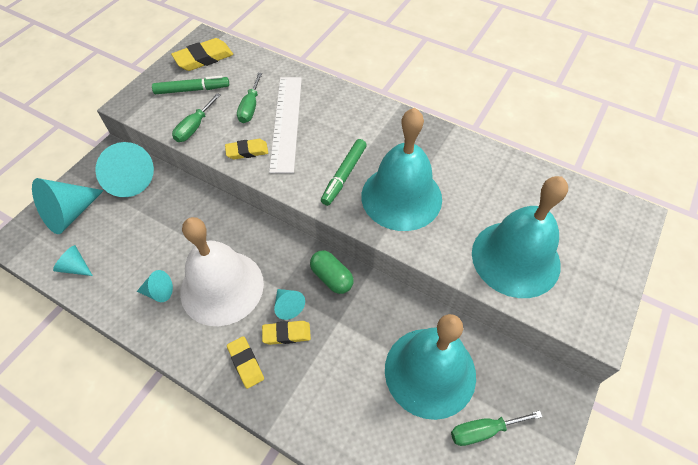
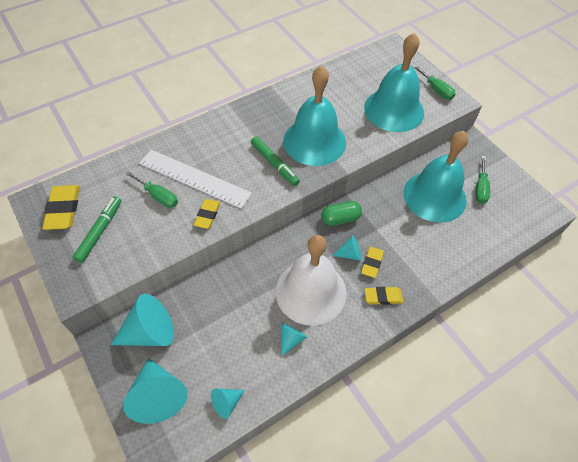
camera: 65 degrees left, 0 degrees up
(194, 127) = (151, 244): green screwdriver -> green screwdriver (436, 90)

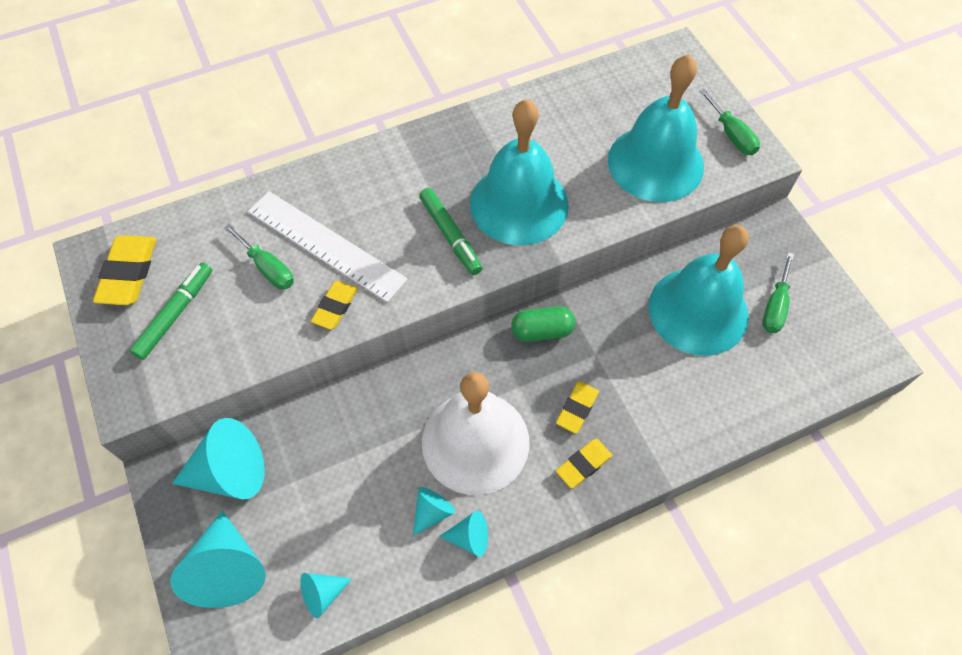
camera: 10 degrees right, 5 degrees up
(350, 254) = (546, 390): turquoise cone -> turquoise cone (469, 537)
(383, 297) = (583, 464): yellow eraser -> yellow eraser turned 45 degrees counterclockwise

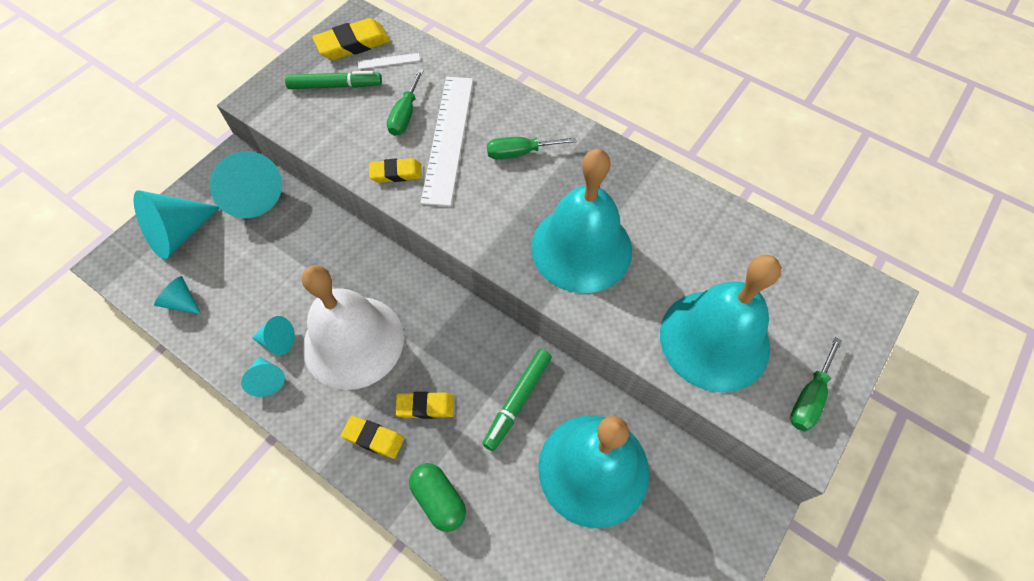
camera: 60 degrees right, 0 degrees up
(182, 251) = (389, 61): none -> white ruler
(450, 235) = (513, 214): green marker -> green marker (518, 401)
(542, 331) = (487, 341): green capsule -> green capsule (439, 499)
(775, 306) = (649, 547): green screwdriver -> green screwdriver (519, 153)

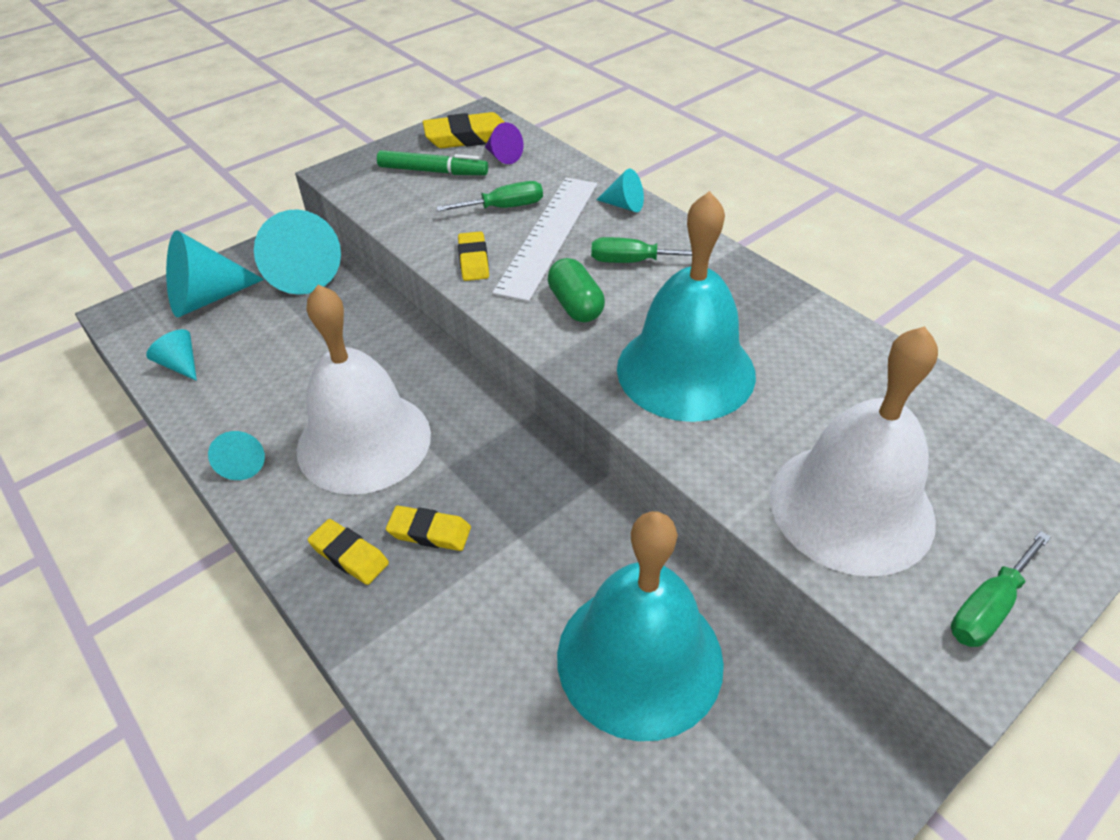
camera: 15 degrees right, 15 degrees down
(277, 341) = (273, 424): turquoise cone -> turquoise cone (624, 205)
(389, 61) = (503, 156): white ruler -> purple cone
(396, 173) = (473, 260): yellow eraser -> yellow eraser turned 75 degrees clockwise
(405, 115) = (504, 207): green screwdriver -> green screwdriver turned 135 degrees counterclockwise
(439, 499) = (409, 649): green capsule -> green capsule (575, 305)
(518, 401) = (555, 550): green marker -> none
(714, 340) = (851, 507): turquoise bell -> white bell

